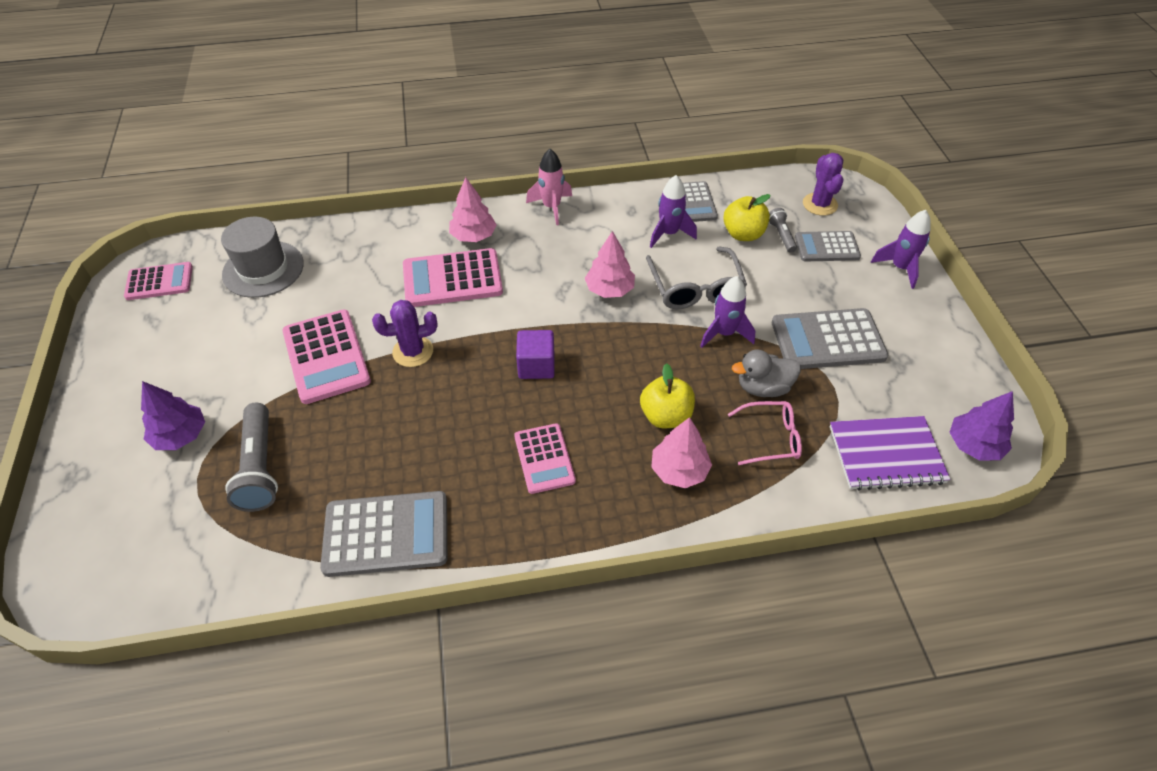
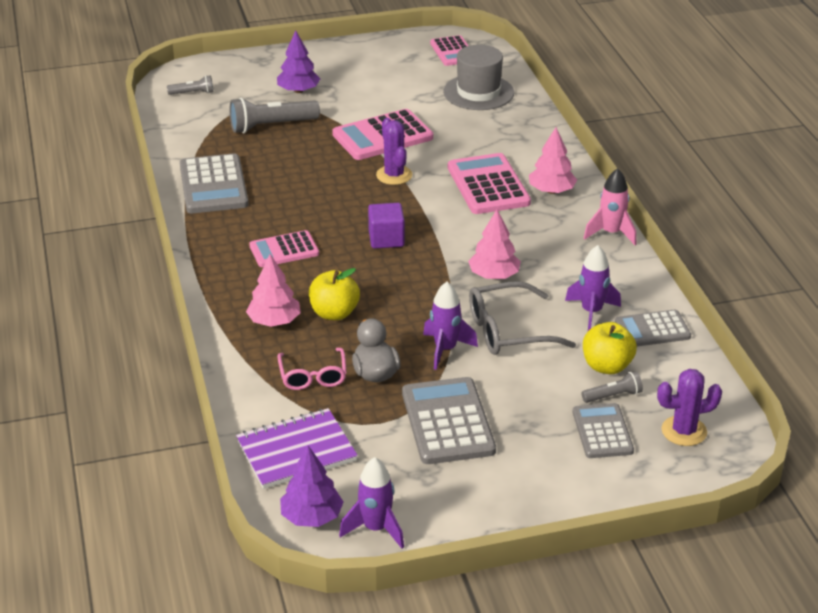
camera: 85 degrees right, 15 degrees down
(126, 565) = (193, 93): none -> grey flashlight
(886, 455) = (296, 451): purple notebook -> purple notebook turned 75 degrees clockwise
(900, 268) = (580, 491): purple rocket -> purple rocket (375, 529)

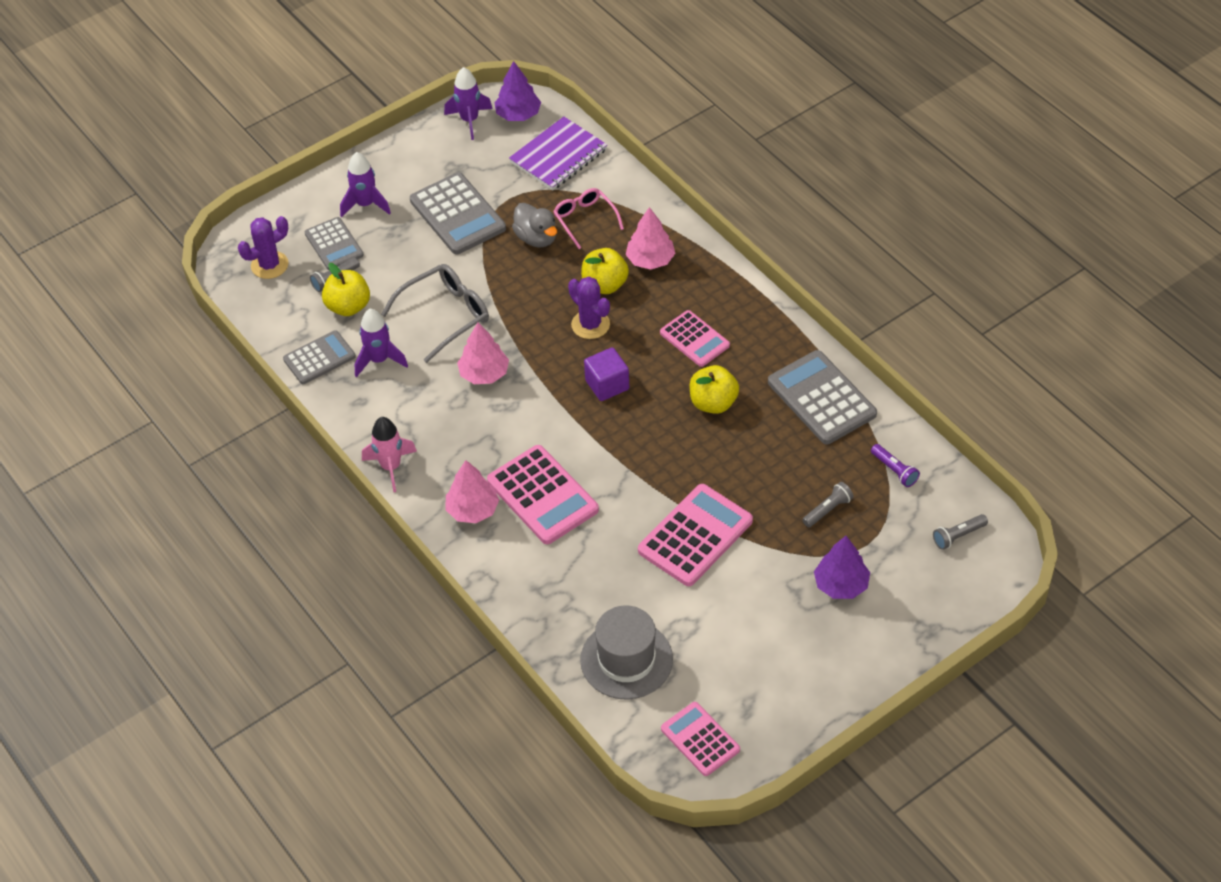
camera: 160 degrees right, 15 degrees up
(201, 133) = (894, 470): none -> purple flashlight
(271, 126) = (828, 510): grey flashlight -> grey flashlight, size x0.53
(284, 250) = (694, 339): pink calculator -> pink calculator turned 90 degrees clockwise
(304, 204) = (713, 403): none -> yellow apple
(394, 175) = (648, 477): purple cactus -> purple cactus (590, 324)
(445, 349) = (490, 279): purple rocket -> purple rocket (365, 205)

